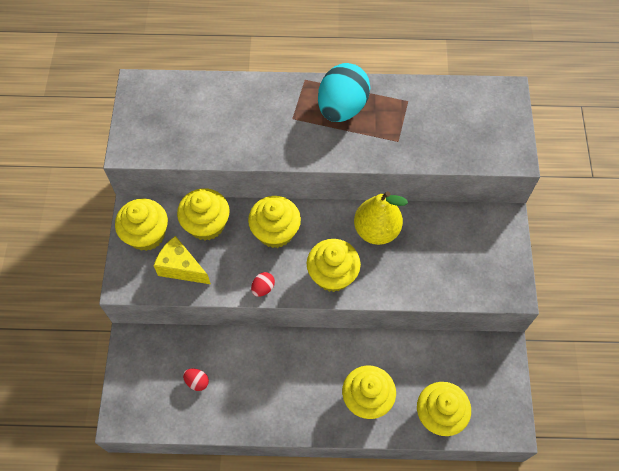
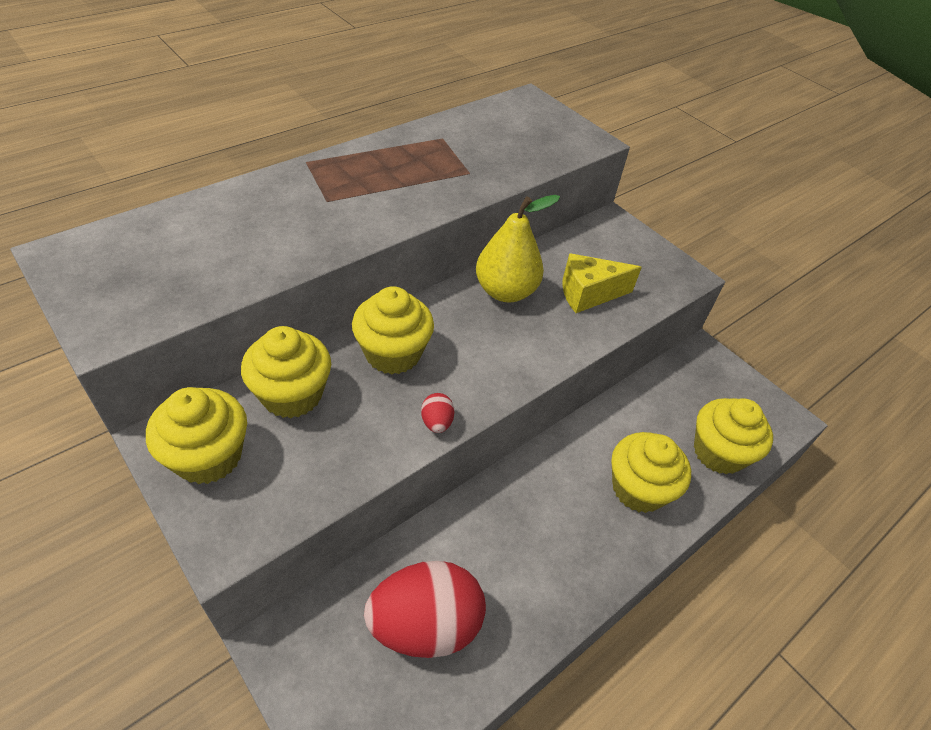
camera: 45 degrees left, 15 degrees down
(181, 268) = (300, 466): yellow cheese -> yellow cheese (588, 294)
(197, 382) = (425, 624): red egg -> red egg, size x2.45
(332, 275) = (504, 359): yellow cupcake -> none
(342, 108) = (377, 169): turquoise egg -> none

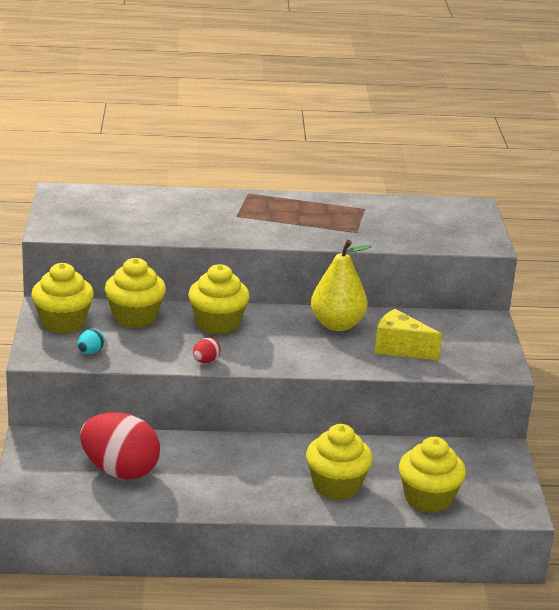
camera: 40 degrees right, 20 degrees down
(290, 491) = (90, 352): none -> turquoise egg

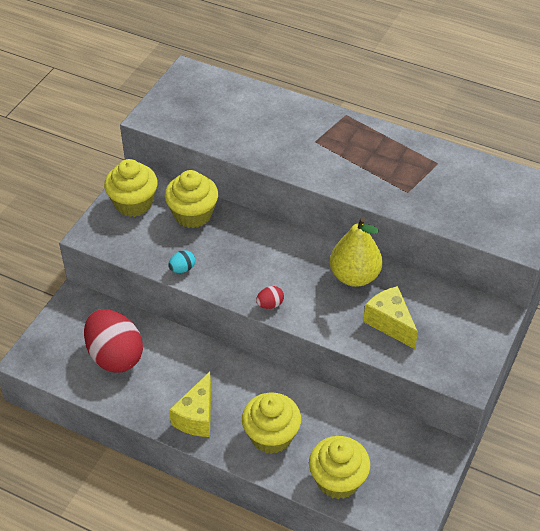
camera: 30 degrees right, 20 degrees up
(90, 352) = (132, 244): turquoise egg -> turquoise egg (182, 269)
(206, 361) = (215, 284): red egg -> red egg (270, 304)
(217, 323) = (254, 243): yellow cupcake -> none
(249, 493) = (196, 417): none -> yellow cheese

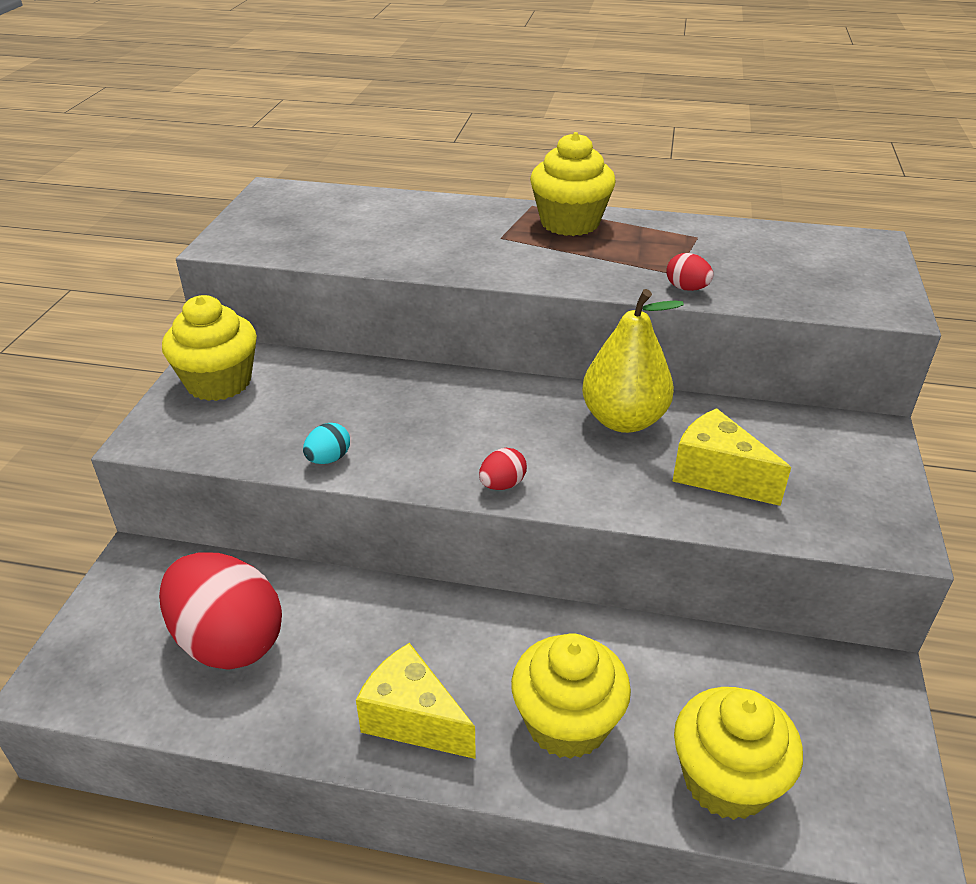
camera: 15 degrees left, 10 degrees down
(193, 214) = (324, 381): yellow cupcake -> yellow cupcake (570, 223)
(196, 417) = (413, 719): yellow cheese -> yellow cheese turned 120 degrees clockwise
(407, 206) = (686, 288): none -> red egg

